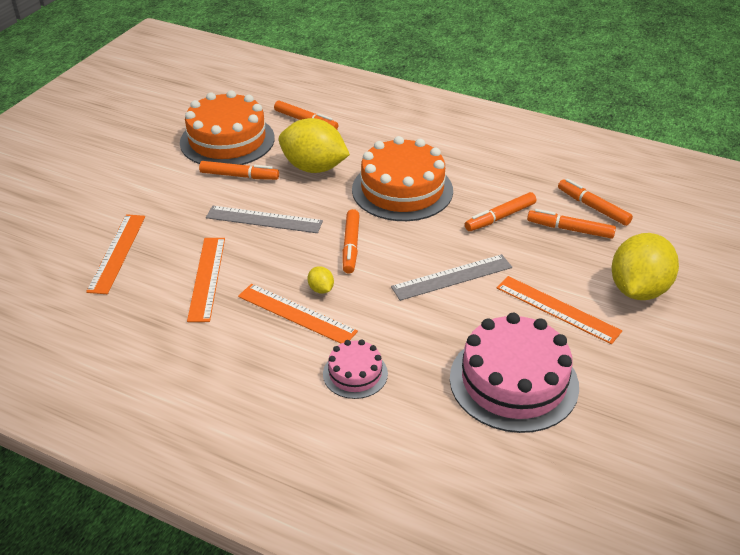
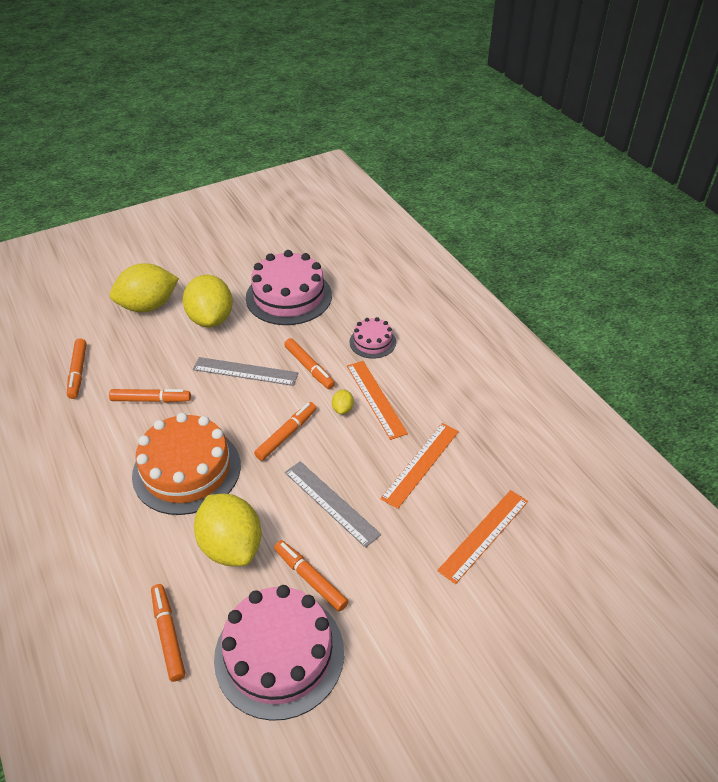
camera: 145 degrees left, 5 degrees up
(227, 140) = (279, 654): orange cake -> pink cake
(557, 309) = (211, 319): orange ruler -> yellow lemon
(570, 229) = (121, 364): orange marker -> orange marker (309, 368)

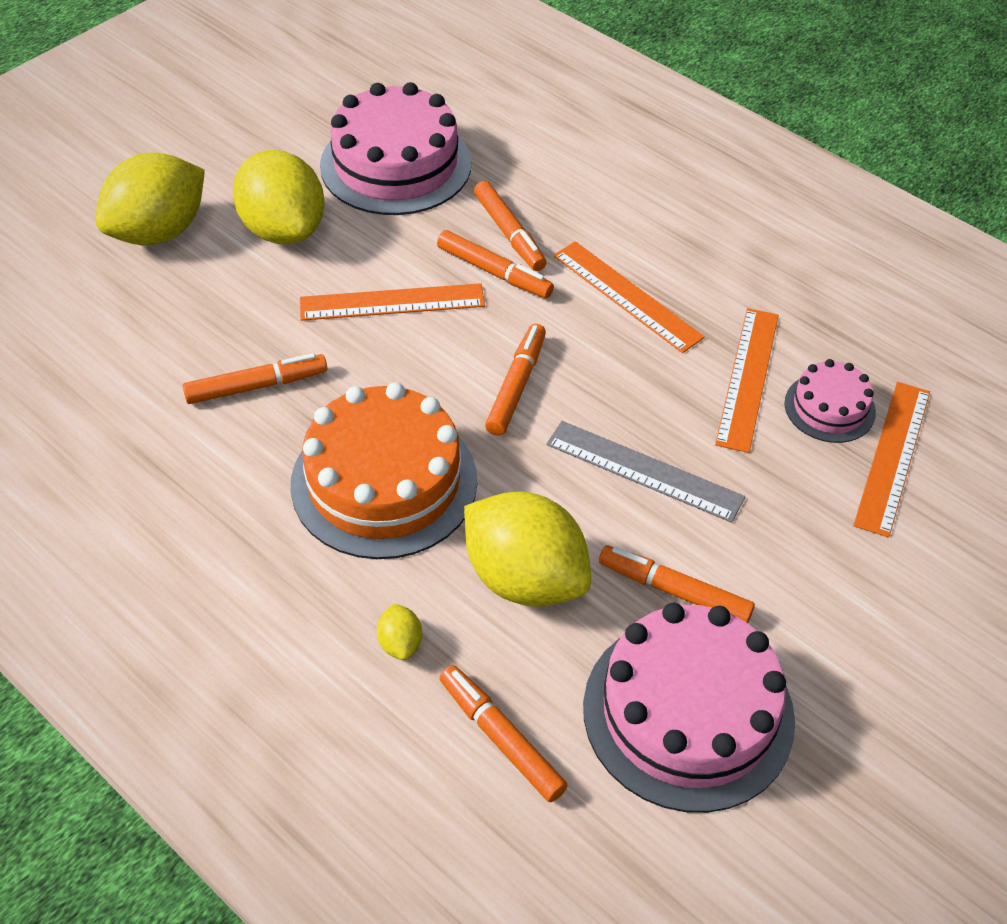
camera: 20 degrees left, 5 degrees up
(78, 372) = (97, 371): orange marker -> orange marker (509, 233)
(245, 371) = (392, 303): grey ruler -> orange ruler
(342, 409) = (583, 324): yellow lemon -> yellow lemon (400, 643)
(372, 342) = (573, 209): pink cake -> pink cake (829, 407)

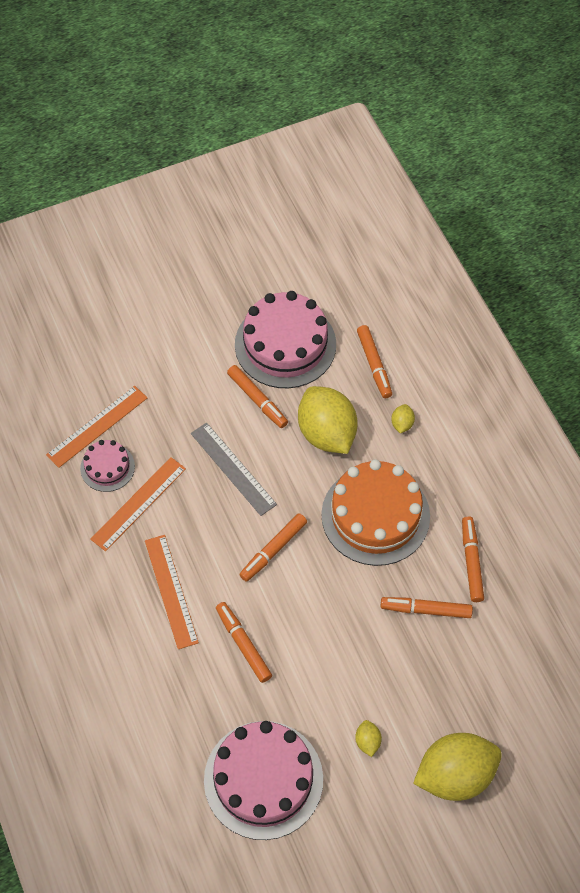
camera: 155 degrees left, 10 degrees up
(283, 230) = (367, 741): yellow lemon -> yellow lemon, size x0.41
(392, 303) = (320, 644): orange ruler -> none
(509, 233) = (216, 675): orange marker -> orange marker (471, 562)

